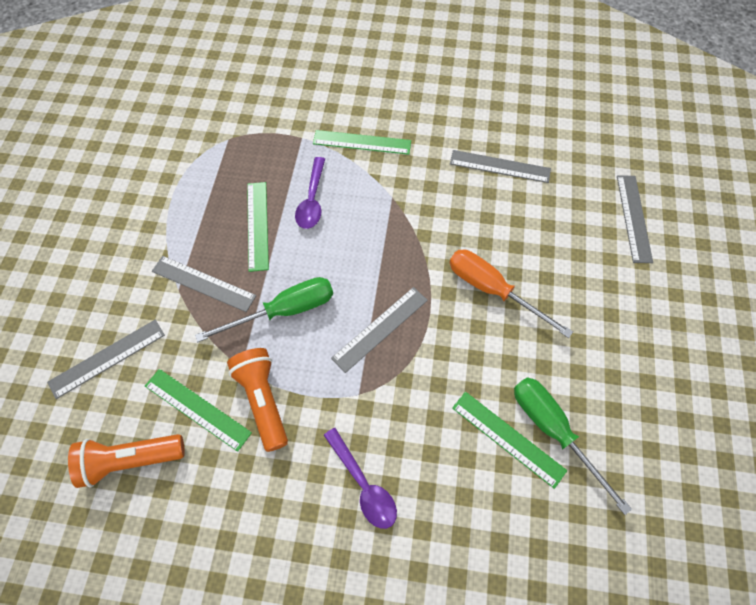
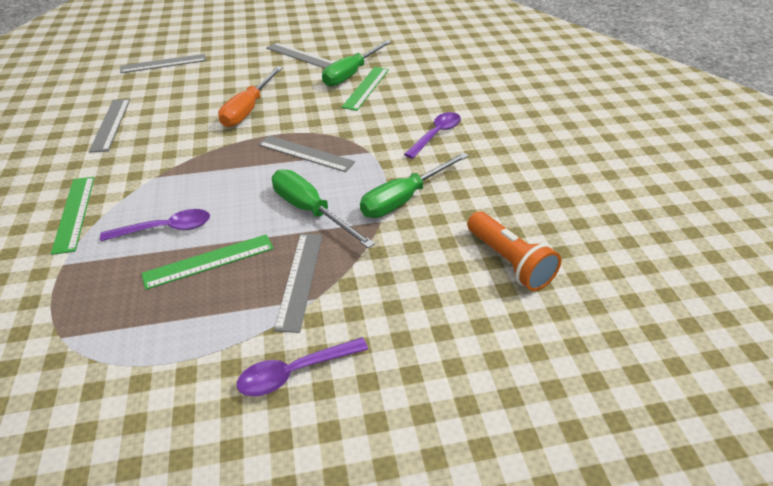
camera: 110 degrees left, 20 degrees down
(107, 358) = (425, 325): grey ruler -> grey ruler (300, 56)
(121, 262) = (295, 372): none -> purple spoon
(197, 409) = (436, 235): green ruler -> none
(263, 401) = (404, 198): orange flashlight -> green screwdriver

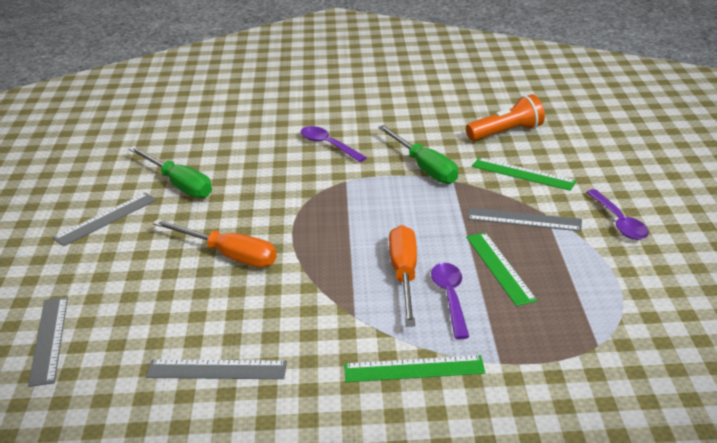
camera: 80 degrees left, 10 degrees down
(206, 199) = (404, 275): none -> orange screwdriver
(305, 153) = (338, 216): grey ruler -> none
(311, 211) = (434, 214): green screwdriver -> none
(366, 88) = (217, 176): green ruler -> green ruler (523, 174)

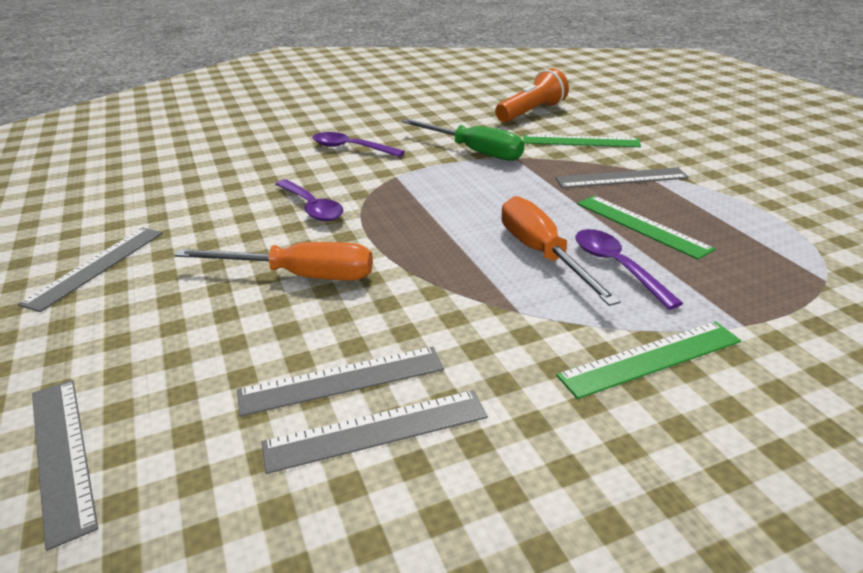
camera: 20 degrees left, 0 degrees up
(178, 184) = (185, 212): green screwdriver -> none
(215, 335) = (342, 380): none -> grey ruler
(618, 222) = (714, 164): purple spoon -> purple spoon (311, 207)

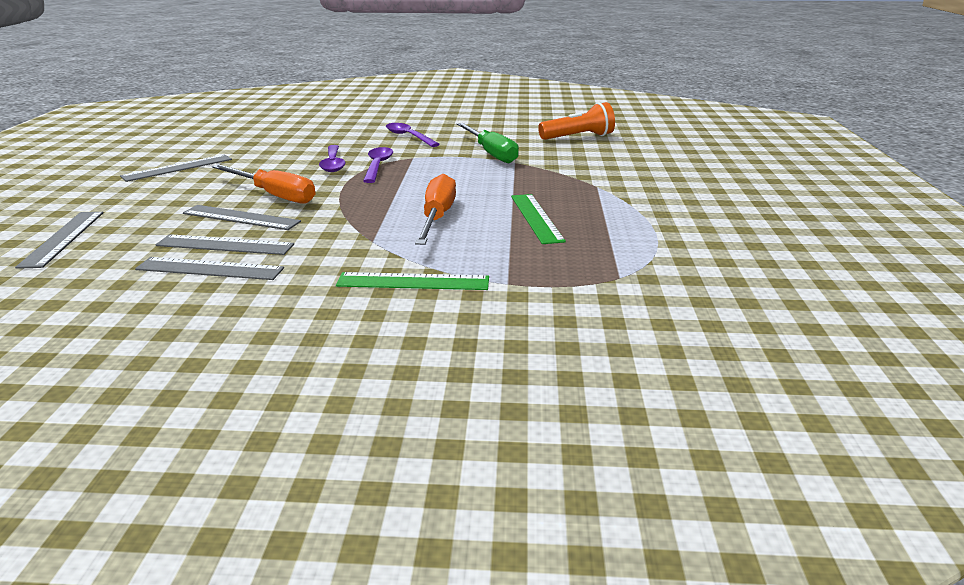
camera: 25 degrees right, 5 degrees down
(580, 141) = (584, 161): green ruler -> none
(617, 267) = (476, 235): purple spoon -> purple spoon (377, 166)
(621, 178) = (573, 189): grey ruler -> grey ruler (241, 218)

